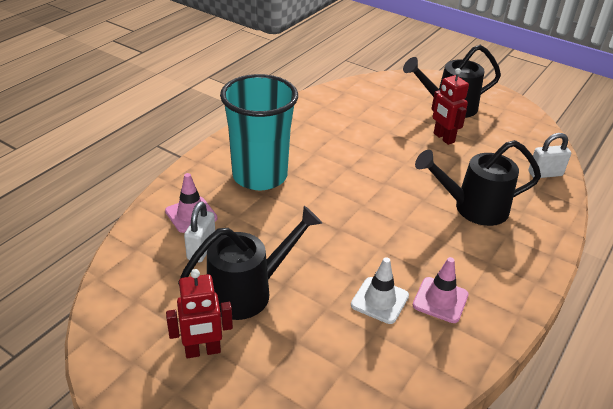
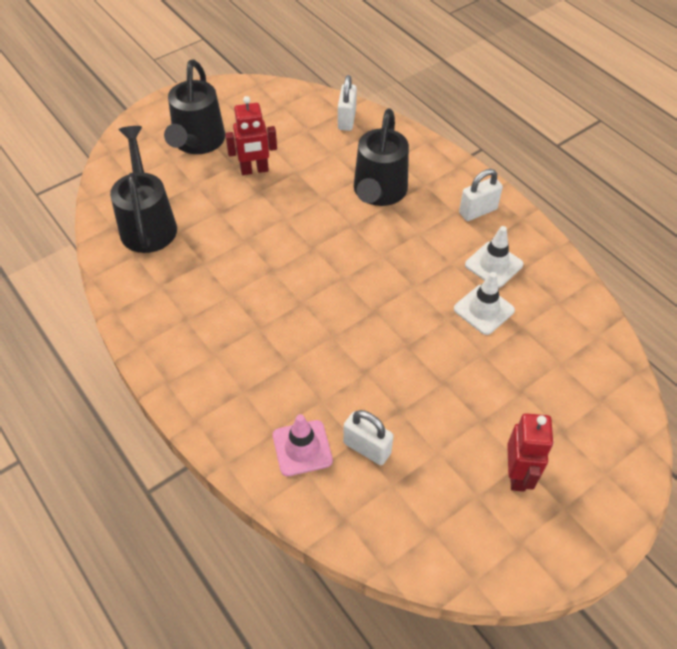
camera: 70 degrees left, 15 degrees up
(248, 291) = (445, 416): black watering can -> black watering can (148, 223)
(260, 176) = (254, 360): turquoise cup -> none
(440, 300) = (493, 265): pink traffic cone -> white traffic cone
(502, 278) = (478, 211): none -> white padlock

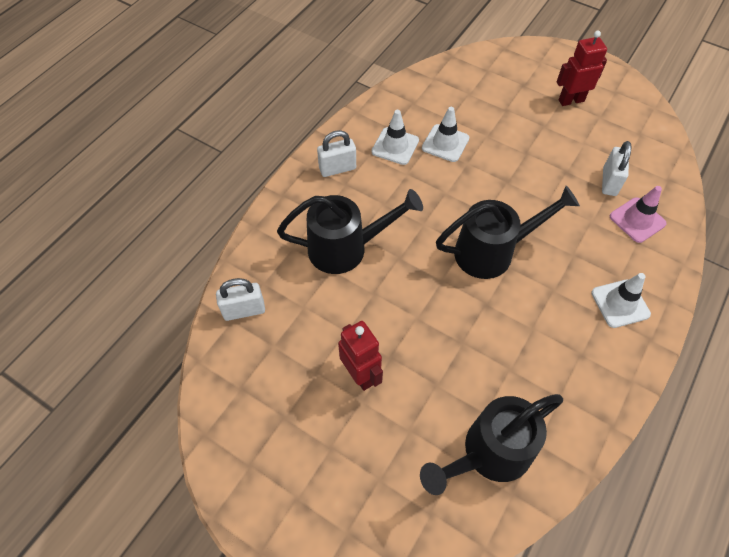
camera: 110 degrees left, 5 degrees up
(197, 143) = (340, 460): black watering can -> black watering can (492, 251)
(215, 376) = (620, 303): none -> white traffic cone
(478, 211) = (337, 168): white padlock -> white padlock turned 60 degrees counterclockwise

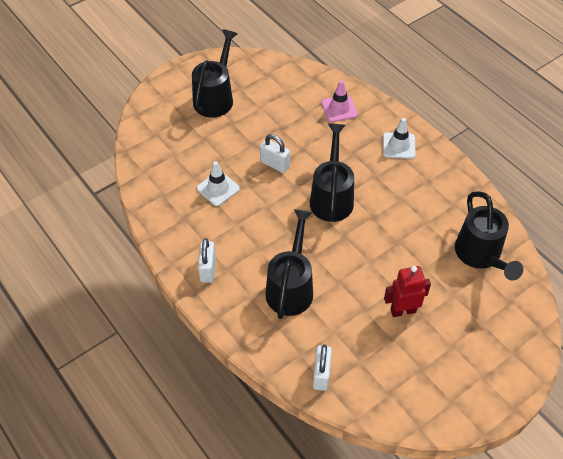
camera: 70 degrees left, 5 degrees down
(395, 146) = (204, 222): white traffic cone -> none
(571, 100) = (215, 97): red robot -> black watering can
(609, 182) = (301, 109): white padlock -> white padlock (275, 164)

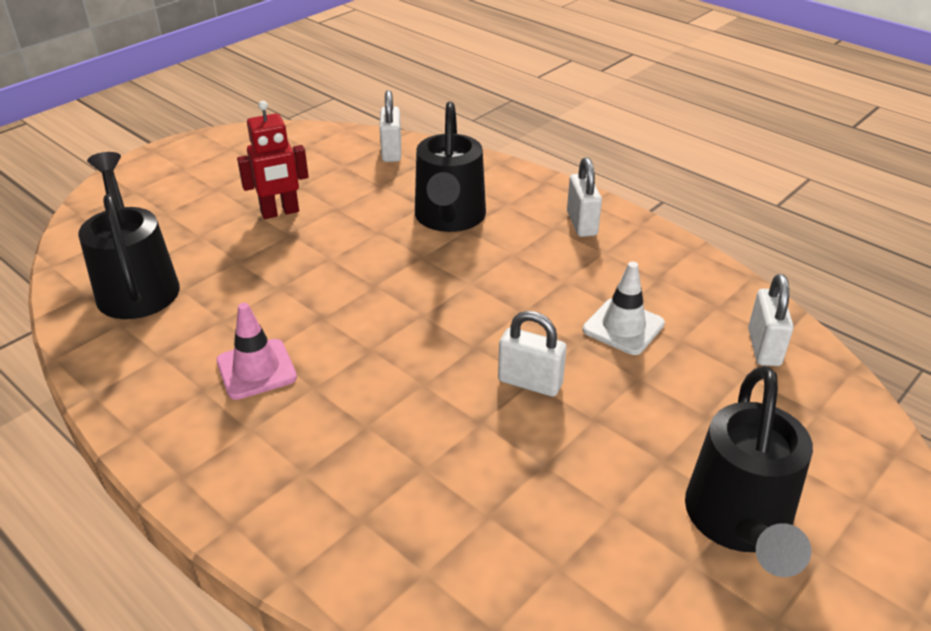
camera: 170 degrees right, 15 degrees down
(156, 167) = (764, 347): none -> white padlock
(332, 197) = (402, 339): black watering can -> none
(339, 109) = (407, 537): pink traffic cone -> pink traffic cone (256, 369)
(398, 146) = (256, 457): white traffic cone -> none

